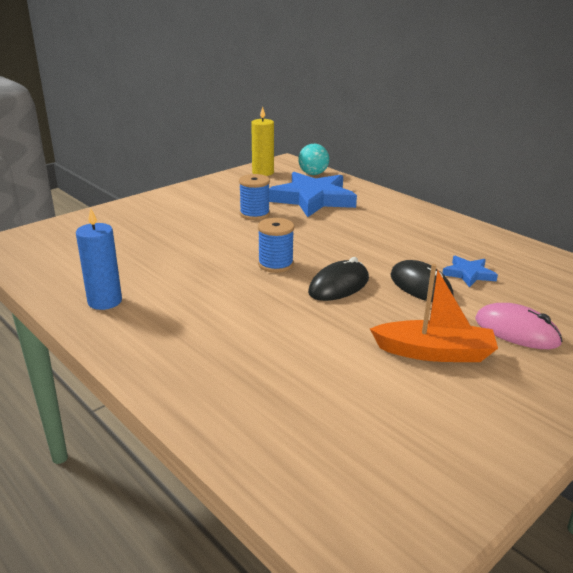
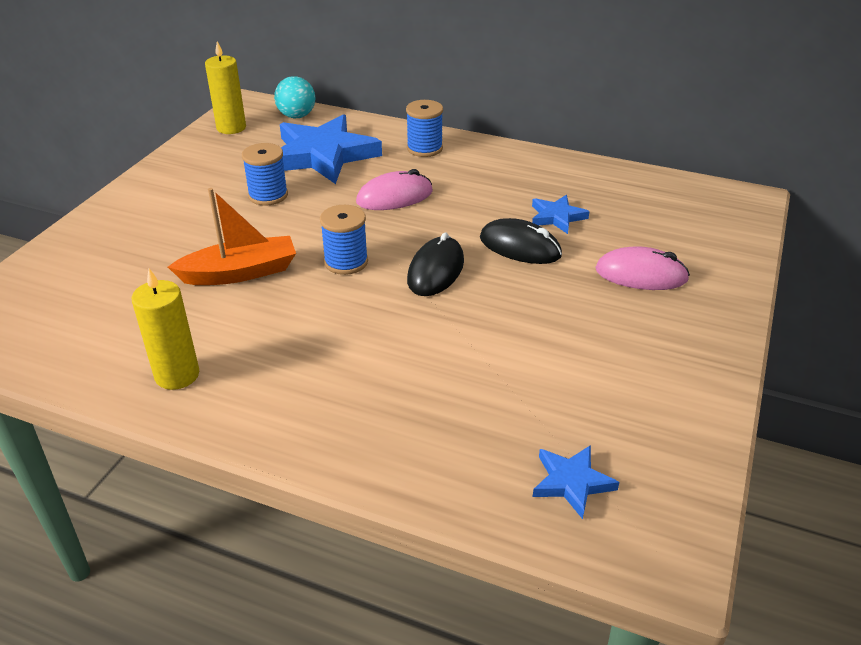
camera: 25 degrees left, 10 degrees up
(105, 301) = (177, 375): blue candle -> yellow candle
(334, 465) = (572, 482): none -> blue star
(345, 233) = (394, 197): none -> pink mouse
(392, 209) = (424, 148): none -> blue spool
(434, 352) = (582, 324): orange boat -> orange boat (240, 273)

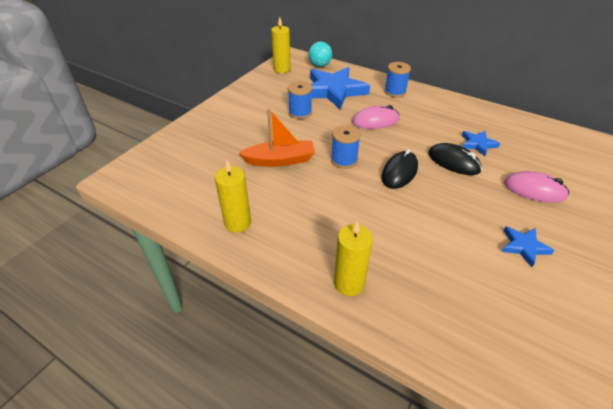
camera: 10 degrees right, 5 degrees up
(363, 439) = (349, 283): none -> yellow candle
(572, 482) = (488, 337): blue star -> blue star (524, 247)

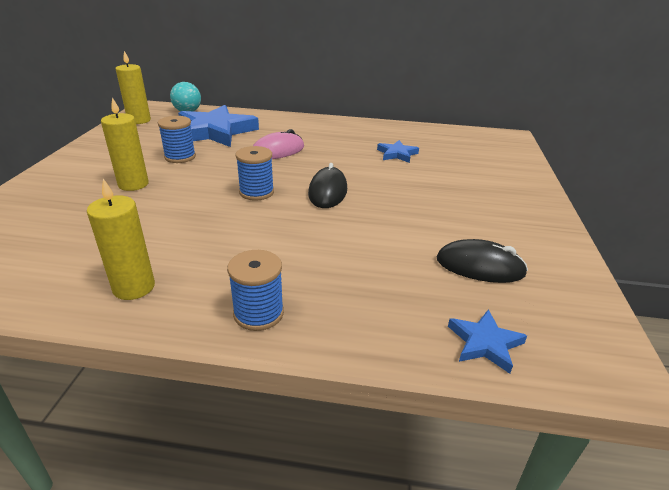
camera: 25 degrees left, 10 degrees down
(280, 160) = (172, 207): orange boat -> none
(349, 283) = (321, 315): yellow candle -> yellow candle (133, 184)
(395, 92) = (287, 124): blue spool -> blue spool (258, 313)
(453, 162) = (381, 172): black mouse -> black mouse (480, 266)
(524, 247) = (491, 230): blue star -> blue star (485, 343)
(534, 190) = (471, 181): pink mouse -> none

